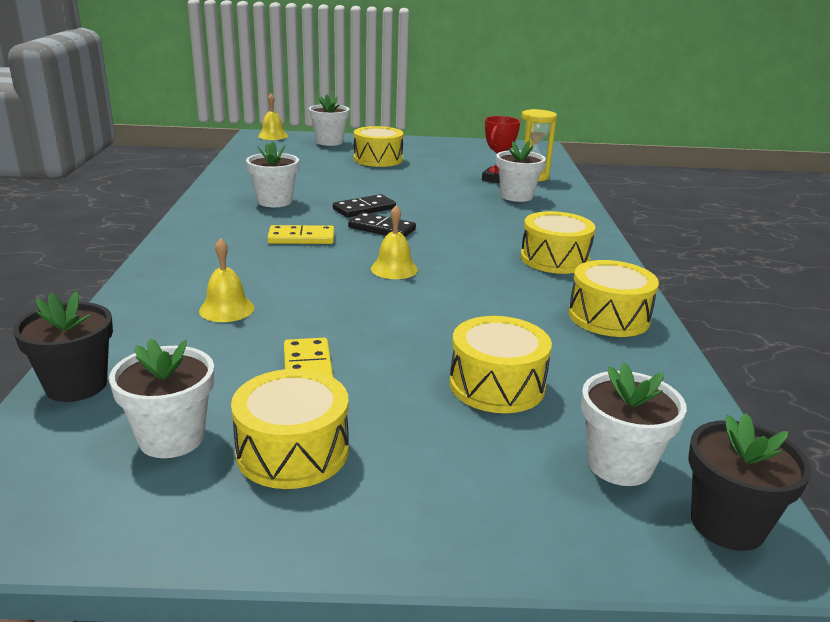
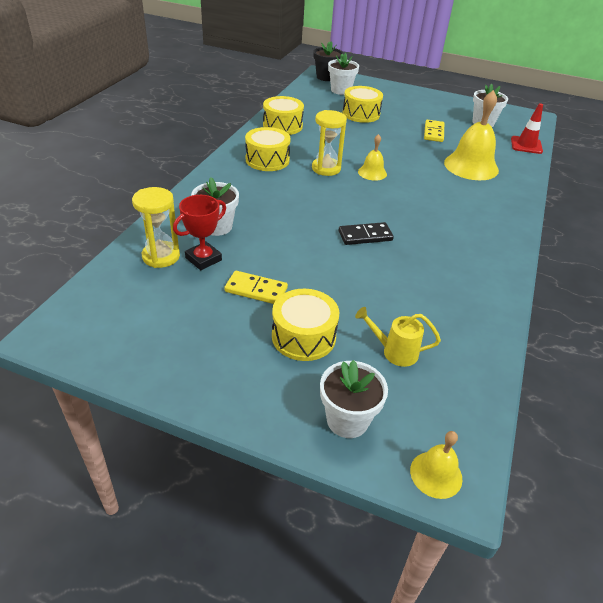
camera: 160 degrees left, 15 degrees up
(76, 385) = (526, 145): black flower pot -> red traffic cone
(226, 309) = (471, 166): yellow bell -> yellow bell, size x1.92
(274, 201) = (442, 263): white flower pot -> none
(292, 451) = (442, 112): yellow drum -> none
(301, 238) = (424, 211): yellow domino -> yellow domino (256, 290)
(308, 160) = (394, 351): none -> yellow watering can
(382, 229) = (362, 209): black domino -> none
(464, 262) = (326, 168): none -> yellow hourglass

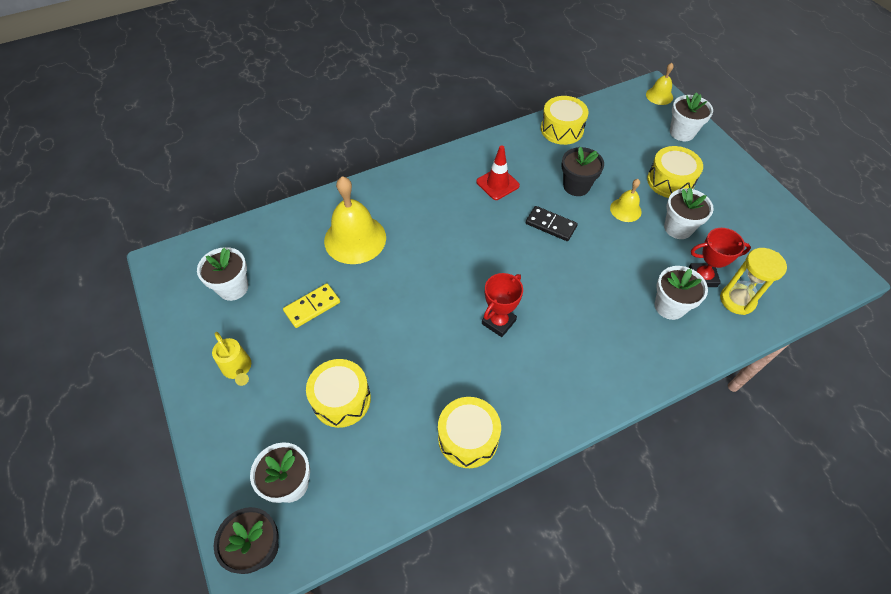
camera: 135 degrees left, 15 degrees up
(256, 290) = (678, 228): yellow domino -> white flower pot
(267, 160) = (548, 376): yellow drum -> yellow drum (562, 129)
(326, 168) = (498, 322): yellow hourglass -> red trophy
(372, 173) = (459, 288): yellow bell -> yellow bell (625, 210)
(384, 278) = (576, 186): none -> black flower pot
(394, 351) = (622, 145): yellow watering can -> yellow watering can (238, 369)
(526, 145) = (256, 230): red traffic cone -> red traffic cone (497, 184)

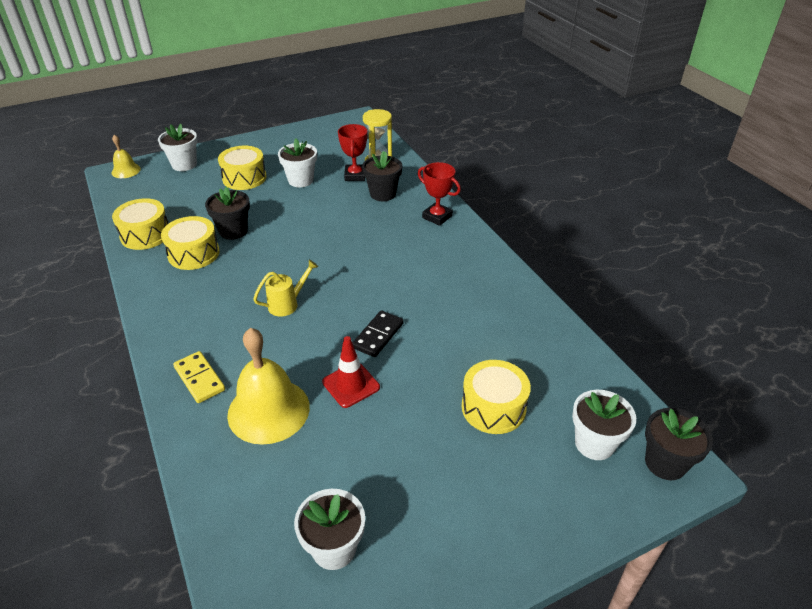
camera: 90 degrees left, 15 degrees down
(238, 369) = (464, 518): yellow watering can -> yellow watering can (287, 304)
(312, 307) = (372, 446): yellow domino -> yellow domino (199, 378)
(468, 438) = (519, 312): yellow drum -> yellow drum (194, 253)
(497, 184) = (212, 285): red traffic cone -> red traffic cone (351, 385)
(498, 322) = (396, 290): red trophy -> red trophy (437, 217)
(551, 225) = (281, 250): black domino -> black domino (378, 335)
(625, 210) = (273, 205): yellow bell -> none
(669, 306) = (383, 194): white flower pot -> black flower pot

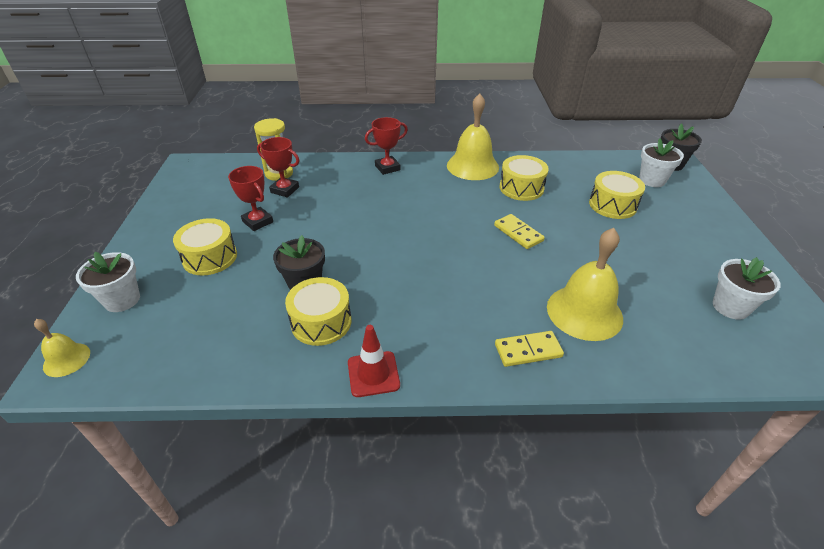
camera: 65 degrees left, 0 degrees up
(145, 234) = (246, 359): yellow drum -> yellow drum (521, 188)
(287, 304) = (450, 272): yellow watering can -> none
(300, 180) = (258, 222): white flower pot -> red trophy
(351, 385) = (569, 260): red traffic cone -> red traffic cone (373, 374)
(378, 335) = (518, 233): black domino -> yellow domino
(383, 194) = (329, 183): black flower pot -> none
(490, 271) = (472, 166): none -> yellow bell

